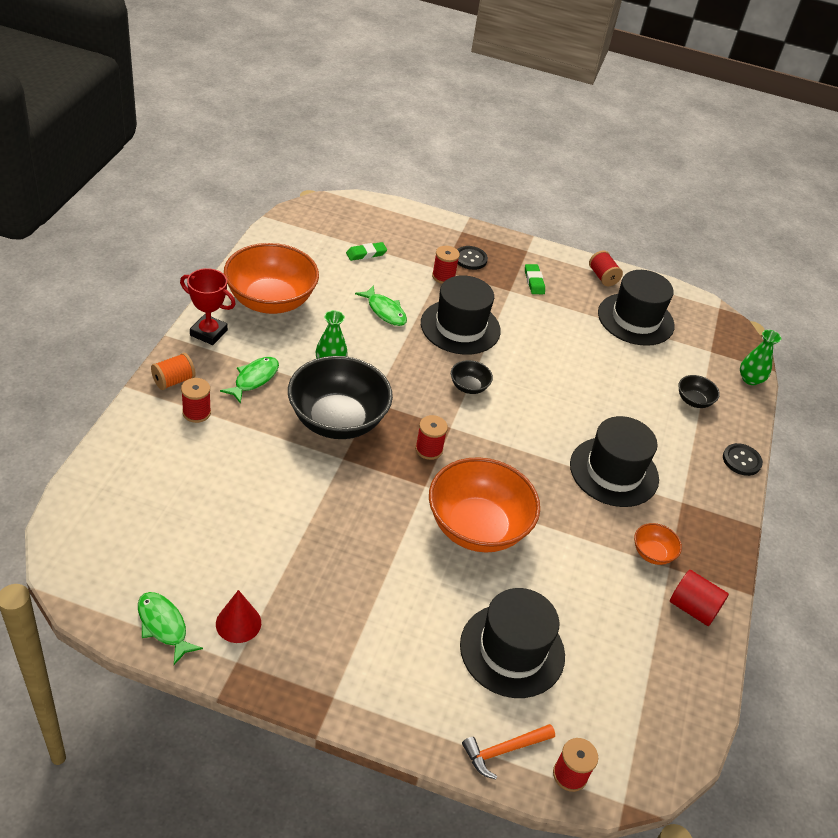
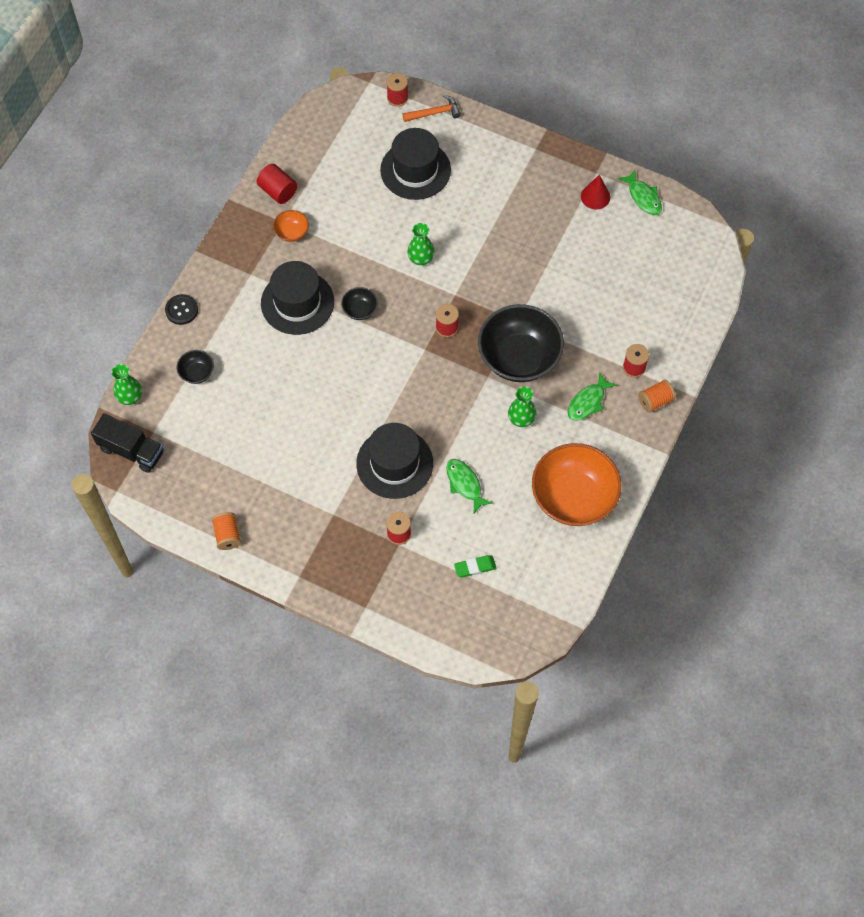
camera: 165 degrees left, 20 degrees up
(208, 333) = (629, 456): red trophy -> none
(469, 387) = (400, 391): black bowl -> black bowl (360, 310)
(470, 259) = (365, 561): black button -> none
(477, 527) = (421, 258): orange bowl -> green vase
(534, 281) = (304, 527): green eraser -> none
(602, 277) = (227, 535): red spool -> orange spool
(635, 319) = (214, 474): black hat -> none
(723, 337) = (131, 450): none -> black truck

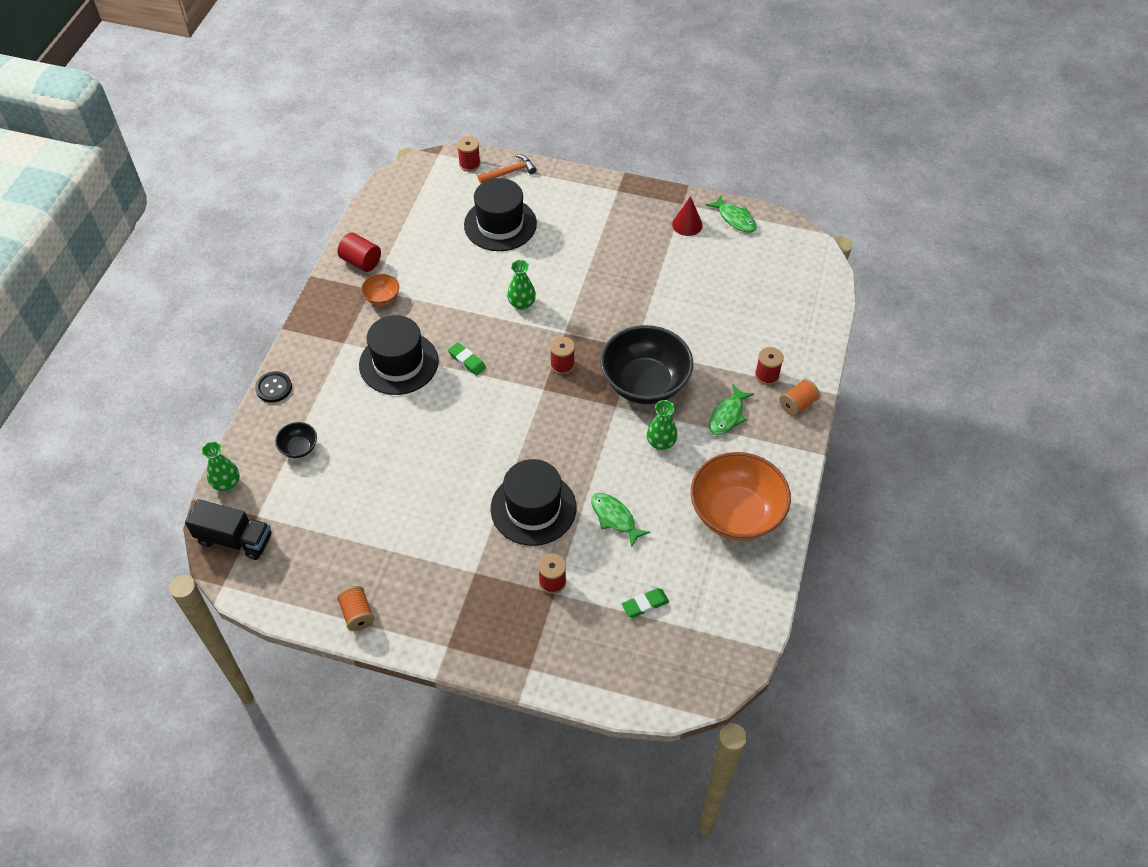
camera: 10 degrees left, 10 degrees down
(360, 310) = (467, 361): black bowl -> green eraser

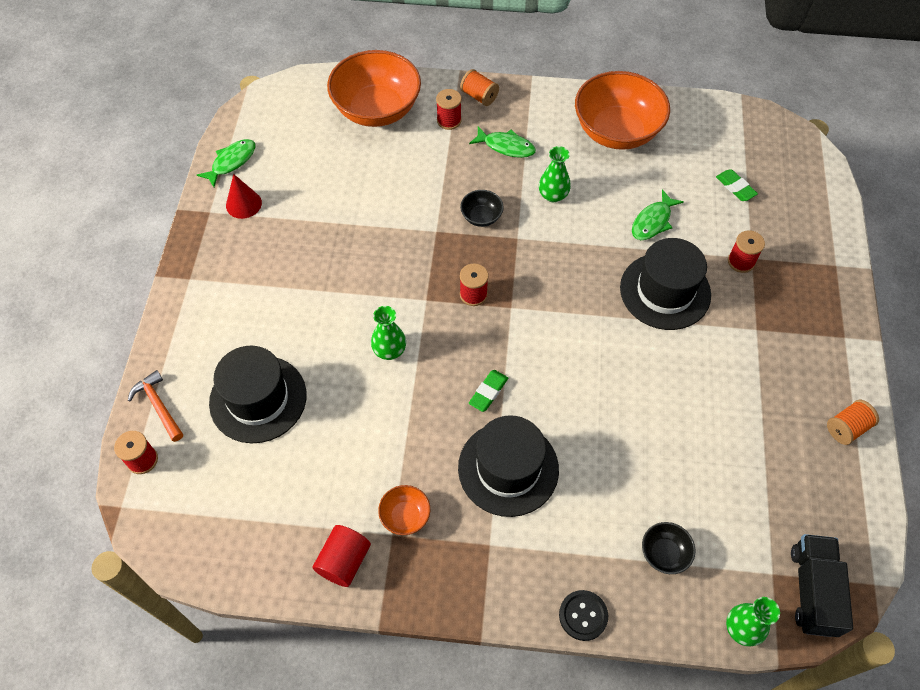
camera: 100 degrees left, 5 degrees up
(645, 383) = (481, 217): black bowl -> black bowl, size x0.44
(786, 322) = (377, 110): none -> orange bowl

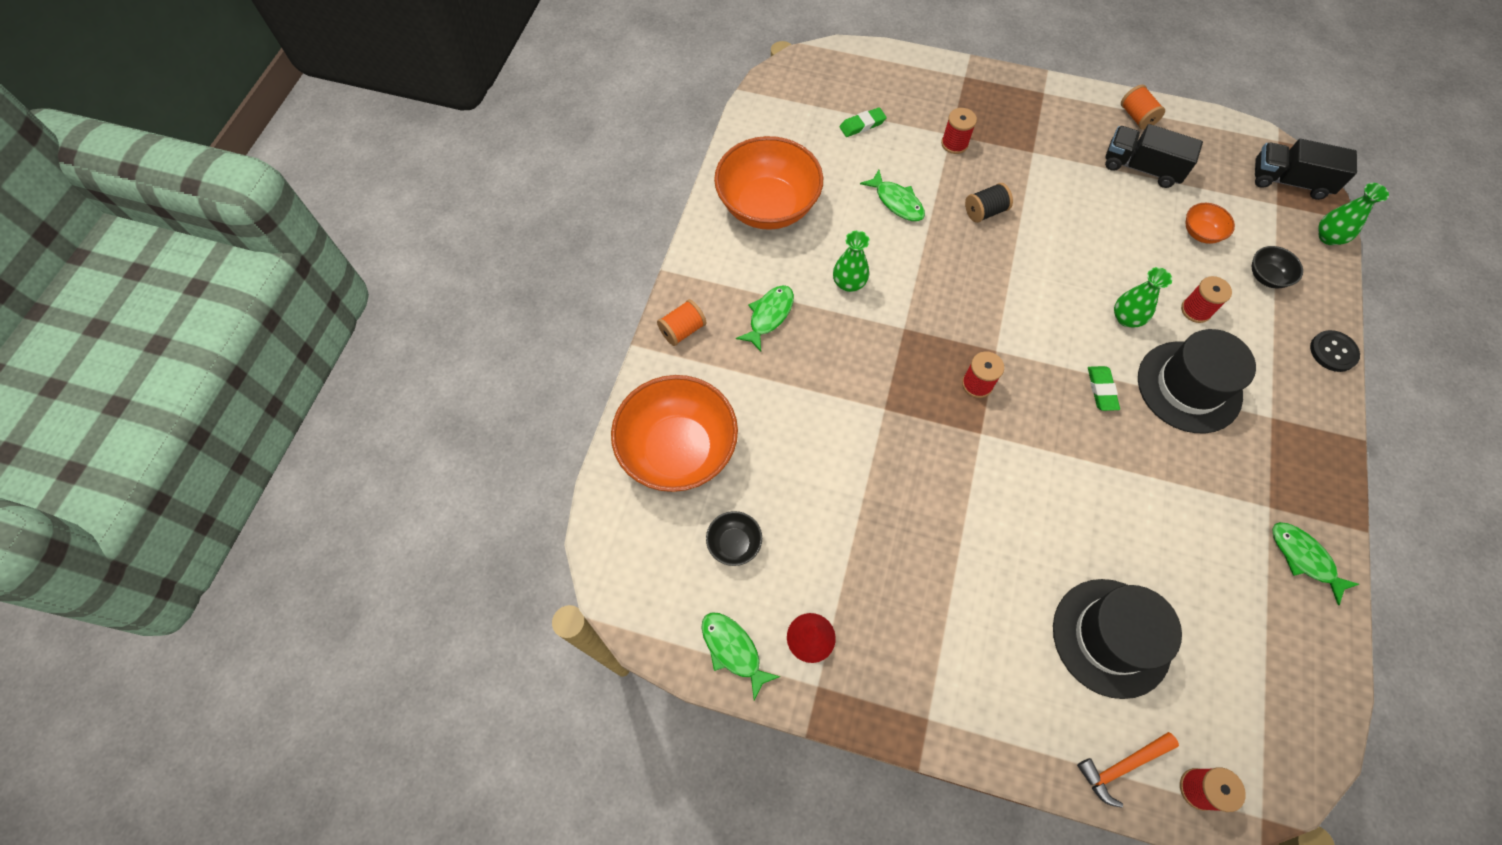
camera: 80 degrees left, 5 degrees up
(344, 561) = (1304, 558): red cylinder -> green fish
(389, 350) = (1047, 481): green vase -> green vase (1126, 318)
(405, 516) = (1248, 491): orange bowl -> orange bowl (1200, 233)
(449, 120) = (715, 369): red spool -> red spool (1196, 310)
(481, 217) = (870, 358): black bowl -> black bowl (734, 544)
(488, 392) = (1101, 390): green eraser -> green eraser turned 45 degrees clockwise
(665, 291) = (985, 211): black hat -> black spool
(773, 431) = (1141, 168): none -> black truck

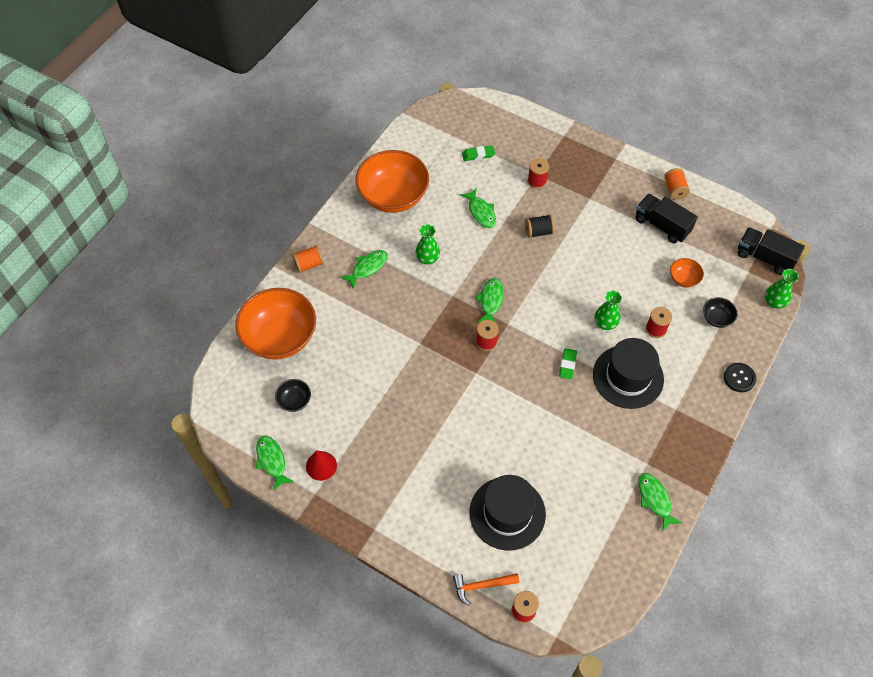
camera: 15 degrees right, 5 degrees down
(959, 323) = (491, 301): none -> green fish

